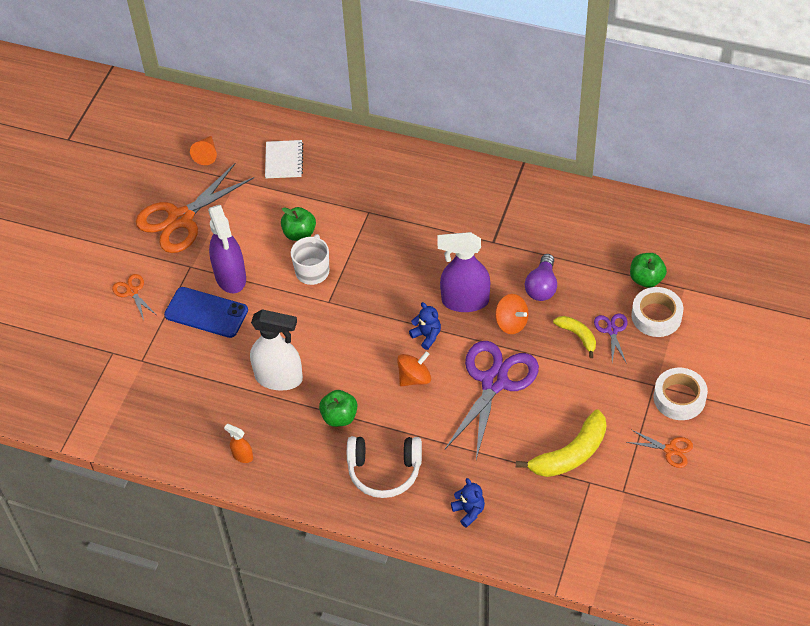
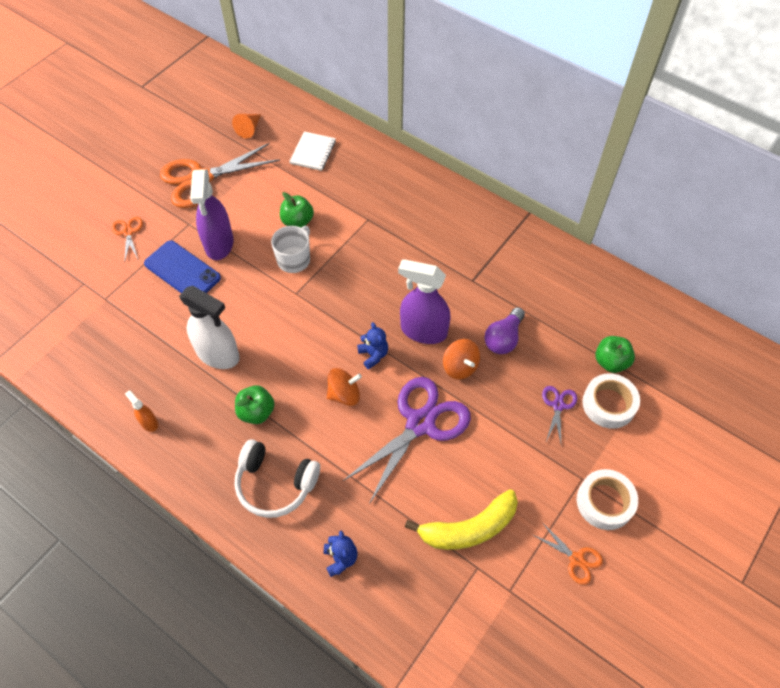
camera: 15 degrees right, 5 degrees up
(578, 336) = (521, 401): yellow banana -> none

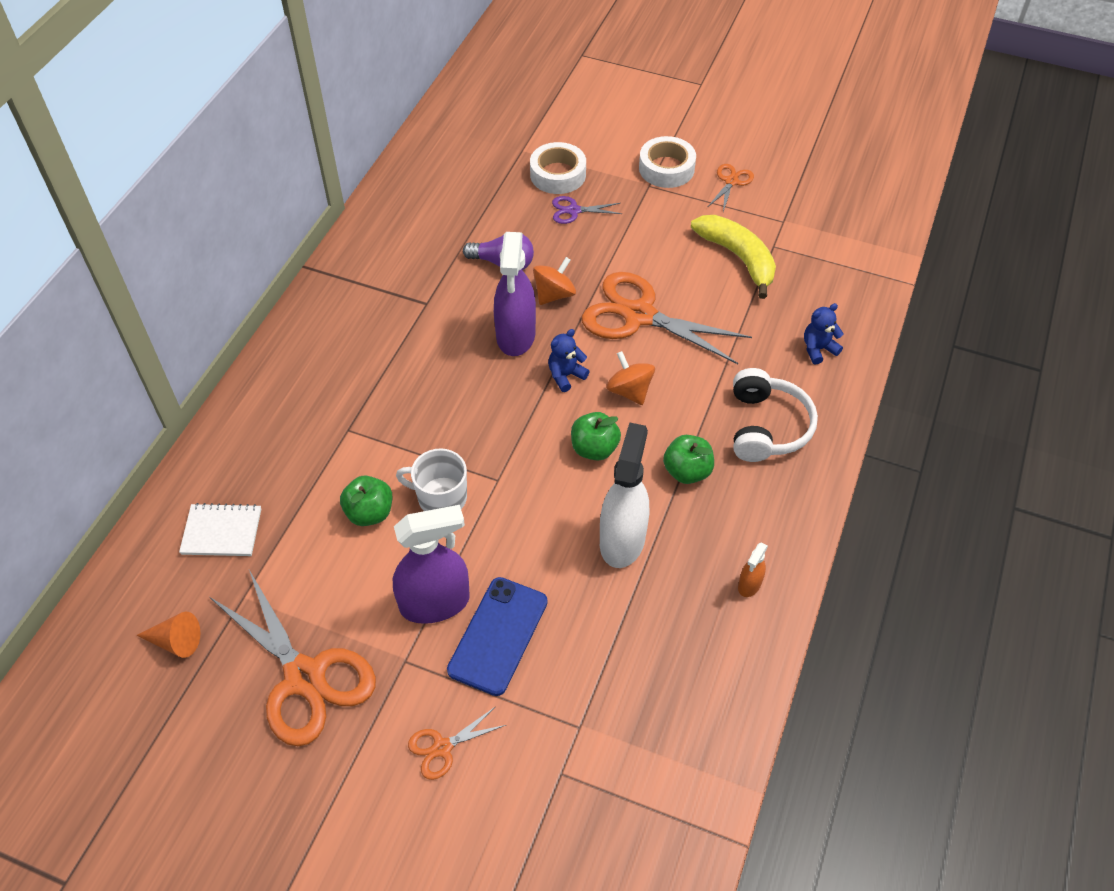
camera: 105 degrees left, 5 degrees down
(420, 423) = (639, 315): purple scissors -> orange scissors
(610, 362) = (505, 177): green apple -> green apple (594, 449)

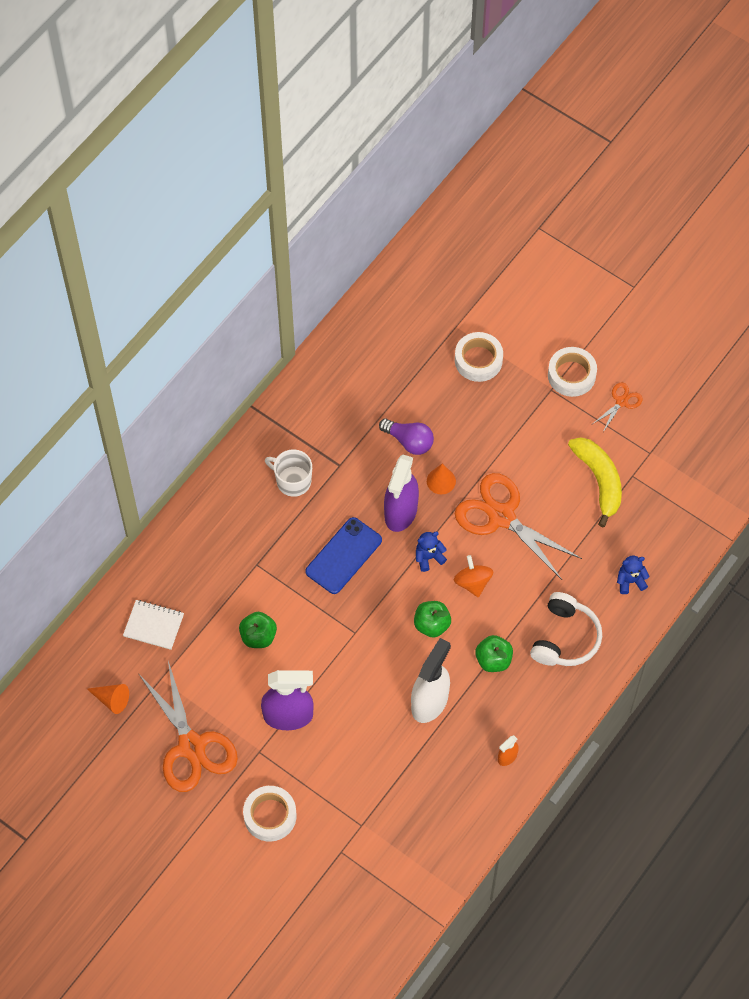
camera: 15 degrees right, 10 degrees up
(441, 497) = (311, 637): white mug -> white mug (292, 481)
(442, 747) = (270, 816): orange scissors -> white tape
(498, 635) = (325, 750): blue phone -> blue phone (343, 556)
(554, 294) = (441, 481): orange spinning top -> orange cone
(573, 210) = (480, 401): purple scissors -> none

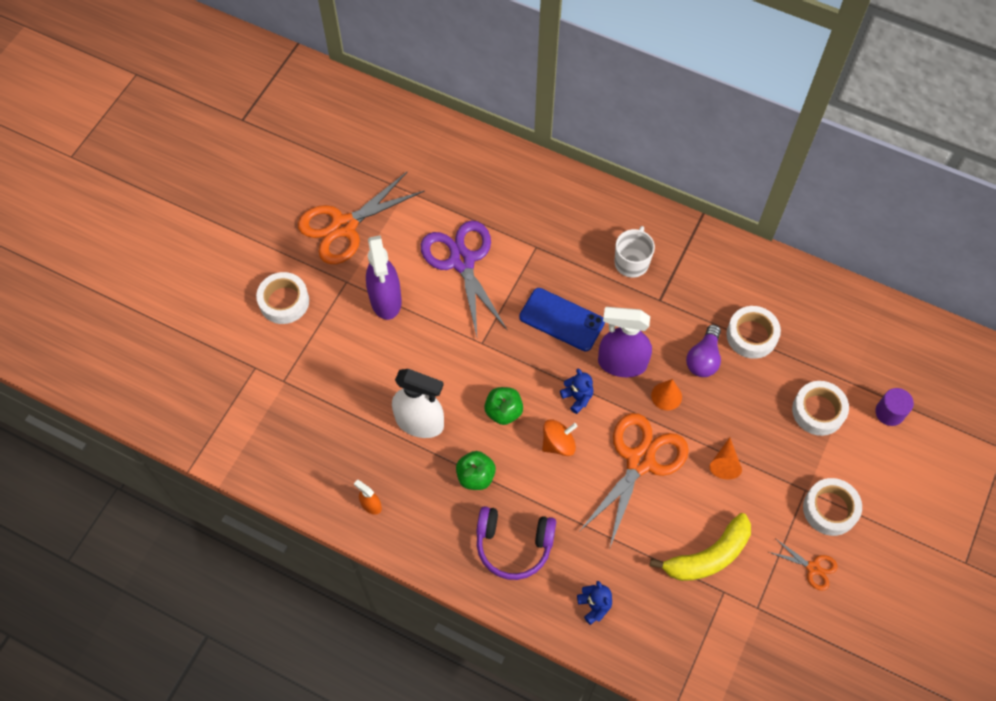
camera: 80 degrees right, 0 degrees up
(111, 699) = (379, 157): orange cone -> orange cone (724, 463)
(153, 625) = (457, 175): white notebook -> none
(258, 636) = (462, 261): green apple -> purple scissors
(392, 395) = (751, 335): none -> white tape
(490, 304) = (889, 412): none -> purple cylinder
(565, 638) = (513, 545): white headphones -> purple headphones

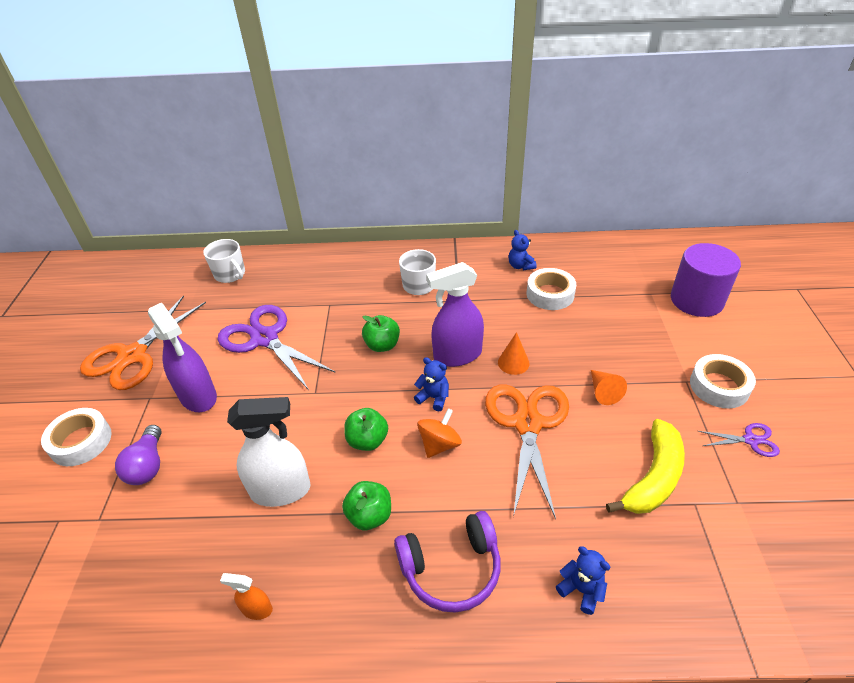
camera: 25 degrees left, 20 degrees down
(459, 161) = (230, 274): none -> white mug
(561, 320) = (382, 345): blue phone -> green apple
(703, 359) = (524, 324): purple light bulb -> purple light bulb (148, 465)
(746, 285) = (520, 266): none -> blue teddy bear
(813, 568) = (751, 440): orange scissors -> purple scissors
(818, 411) = (644, 321): white tape -> none
(889, 412) = (696, 300): purple cylinder -> purple cylinder, size x1.89

